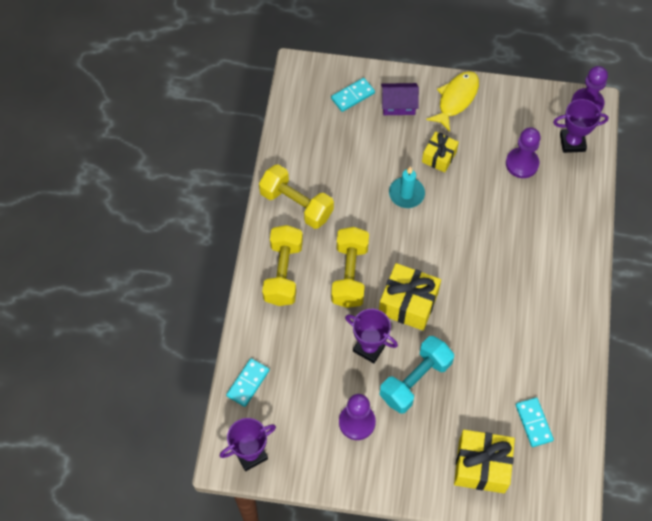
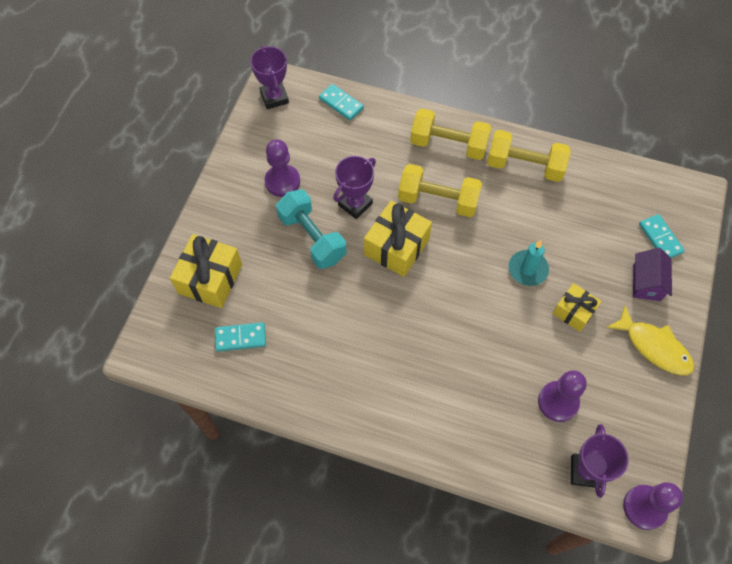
camera: 100 degrees right, 0 degrees up
(296, 204) = (524, 166): yellow dumbbell -> yellow dumbbell turned 60 degrees clockwise

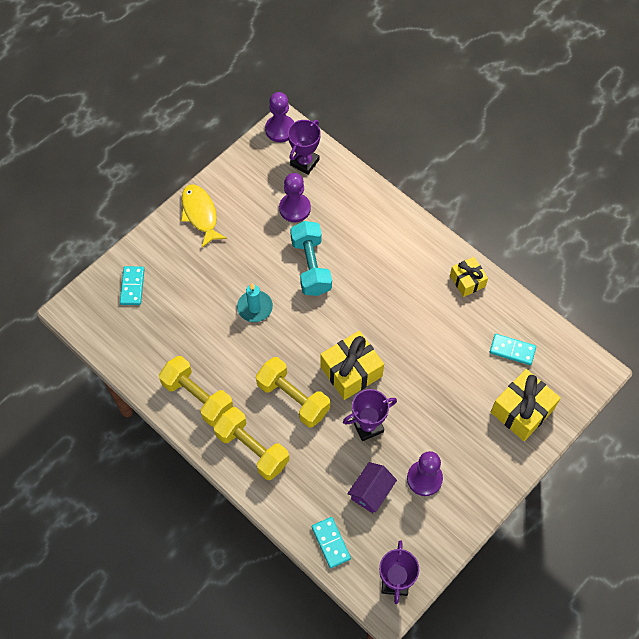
camera: 155 degrees left, 0 degrees up
(312, 238) = (420, 411): turquoise dumbbell -> turquoise dumbbell (311, 266)
(573, 312) = (241, 261): yellow gift -> yellow gift (467, 281)
(646, 282) = (170, 259): purple house -> purple house (371, 492)

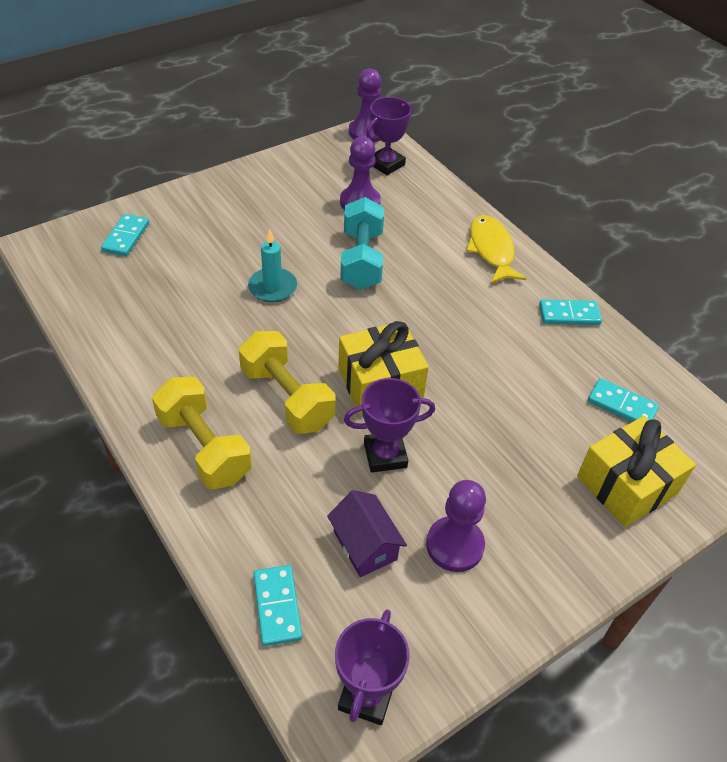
camera: 10 degrees right, 15 degrees down
(197, 397) = (154, 369): yellow dumbbell -> none
(200, 214) = (241, 187): yellow fish -> yellow fish (491, 250)
(371, 492) = (365, 545): purple house -> purple house turned 75 degrees counterclockwise
(467, 281) = (569, 314): yellow gift -> turquoise domino

